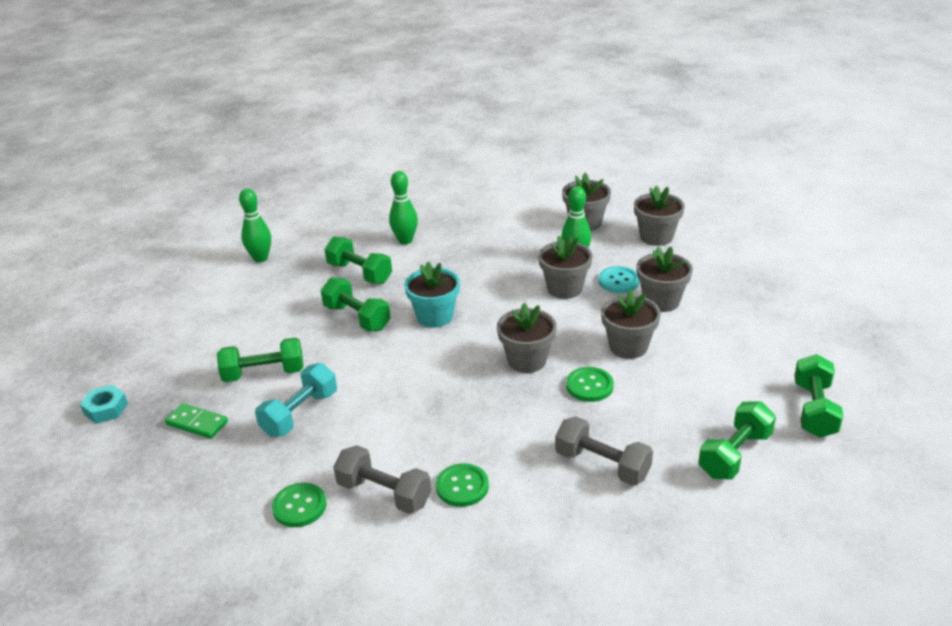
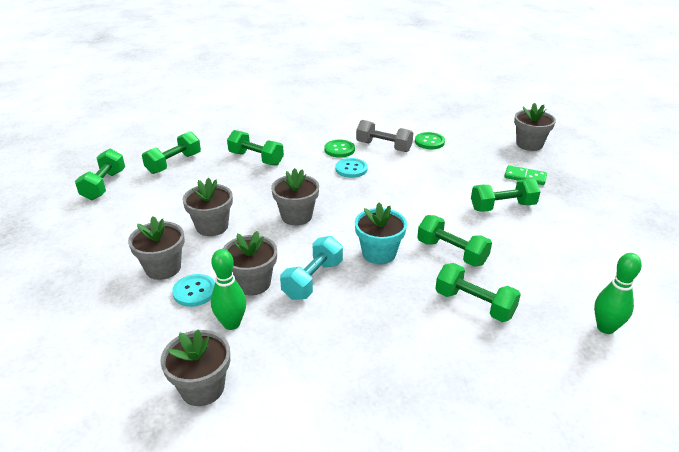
camera: 175 degrees right, 0 degrees up
(106, 409) = (599, 184): turquoise nut -> none
(300, 414) = (457, 182): turquoise dumbbell -> turquoise dumbbell (313, 280)
(405, 240) = (440, 356): green bowling pin -> none
(448, 440) = (351, 169): none -> turquoise button
(589, 386) = (252, 199): green button -> none
(602, 465) = (256, 158): grey dumbbell -> green dumbbell
(656, 237) = (121, 358): grey flower pot -> grey flower pot (529, 144)

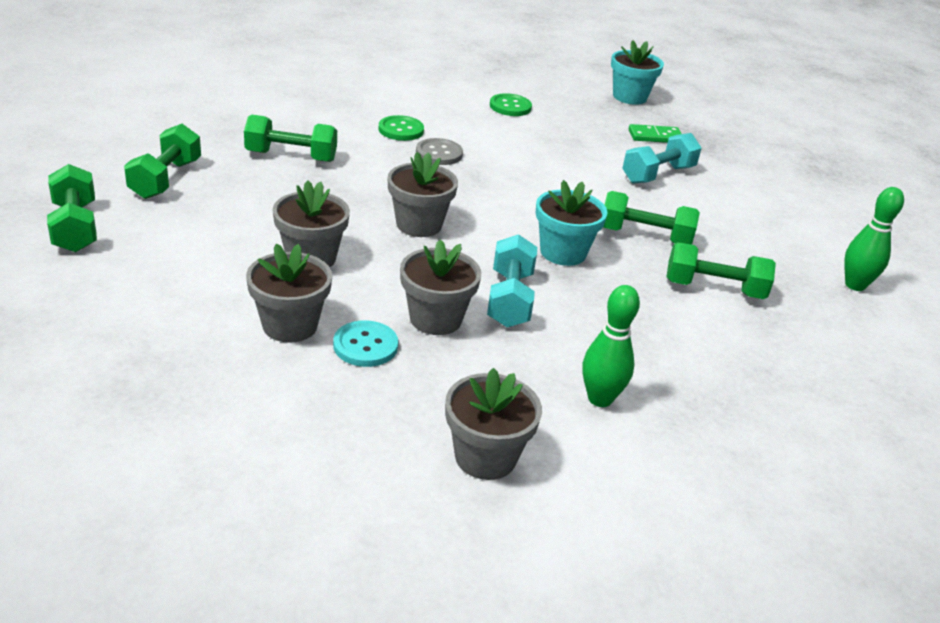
camera: 30 degrees left, 0 degrees up
(231, 324) = (453, 373): green bowling pin -> green bowling pin (600, 399)
(351, 169) = (439, 153): turquoise button -> grey button
(383, 147) = (457, 119): grey dumbbell -> none
(502, 207) = (658, 174): green dumbbell -> turquoise dumbbell
(529, 144) = (629, 97): grey flower pot -> turquoise flower pot

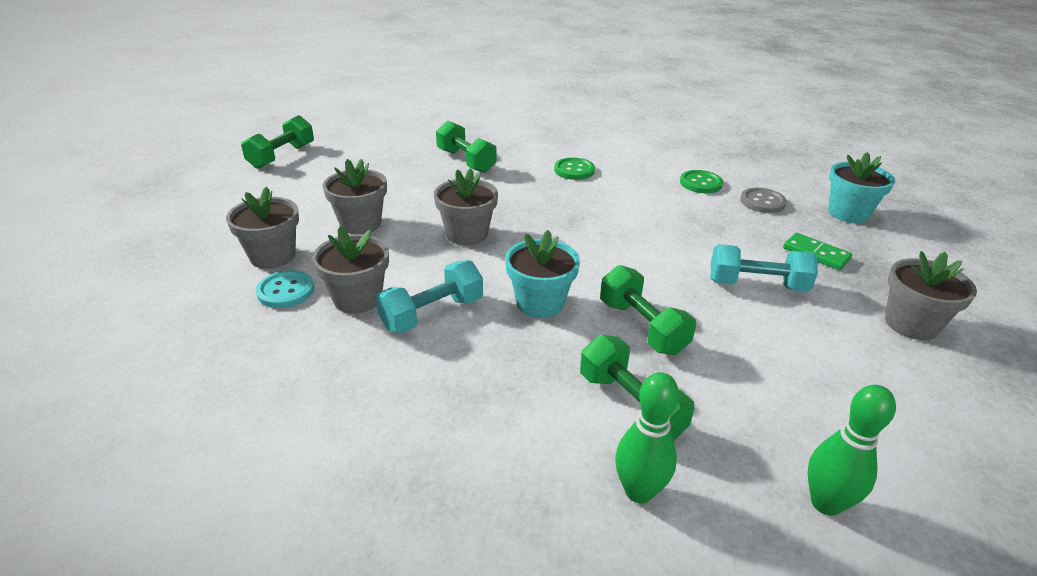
camera: 50 degrees right, 0 degrees up
(166, 179) = (371, 149): green dumbbell -> none
(439, 153) = (573, 195): grey button -> grey button (762, 202)
(485, 457) = (206, 406): grey flower pot -> grey flower pot (911, 324)
(600, 399) = (353, 425): green bowling pin -> green bowling pin (638, 491)

